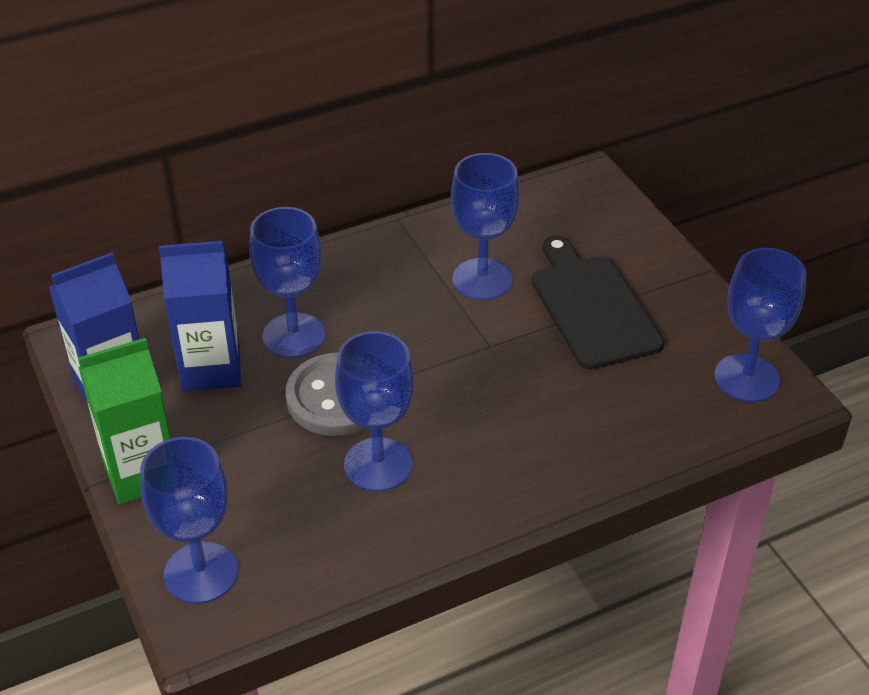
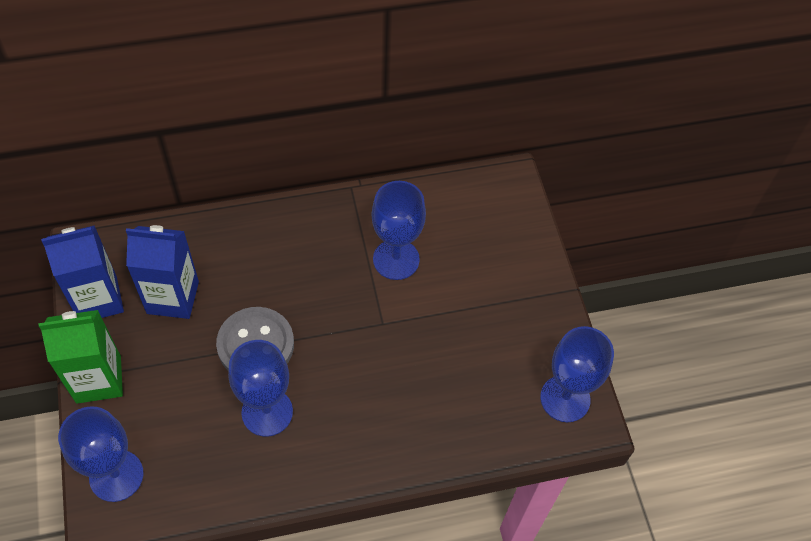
camera: 10 degrees right, 15 degrees up
(294, 336) = (241, 281): blue goblet -> none
(592, 307) = (470, 304): black cutting board -> none

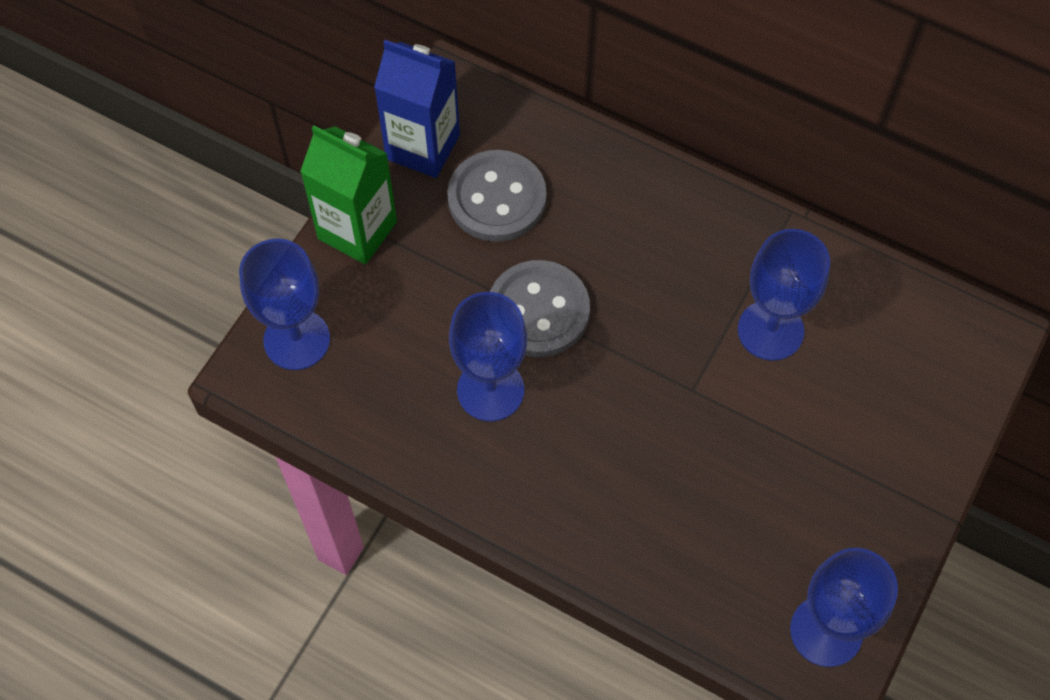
camera: 45 degrees right, 5 degrees up
(173, 297) = (497, 198): blue carton -> grey button

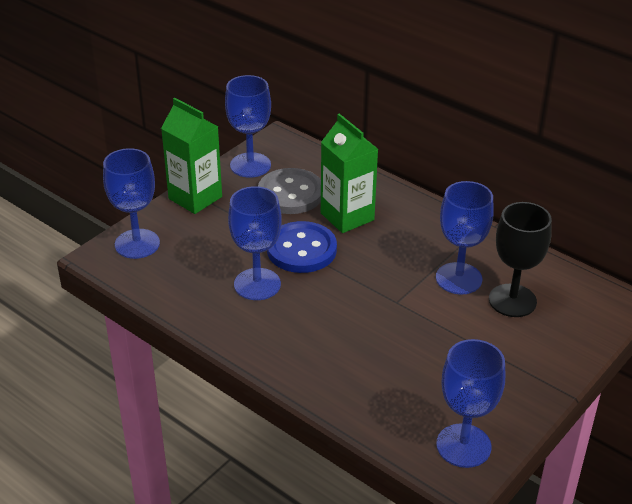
camera: 10 degrees right, 25 degrees down
(423, 147) = (250, 165): blue carton -> blue goblet
(538, 311) = (301, 250): grey button -> blue button
(590, 233) = (347, 216): none -> green carton
(851, 360) = (512, 300): none -> black goblet

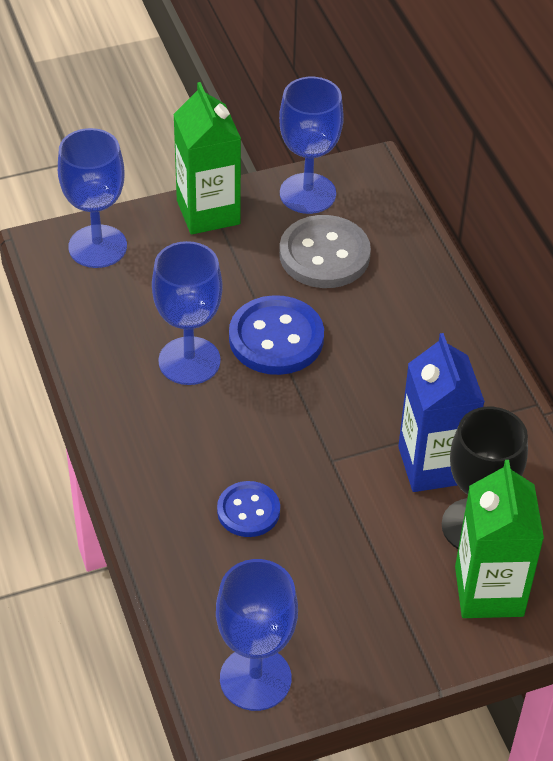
camera: 30 degrees right, 10 degrees up
(347, 216) = (367, 317): green carton -> green carton (489, 591)
(371, 352) = (248, 511): none -> blue button
(458, 278) = (433, 465): blue goblet -> blue carton

